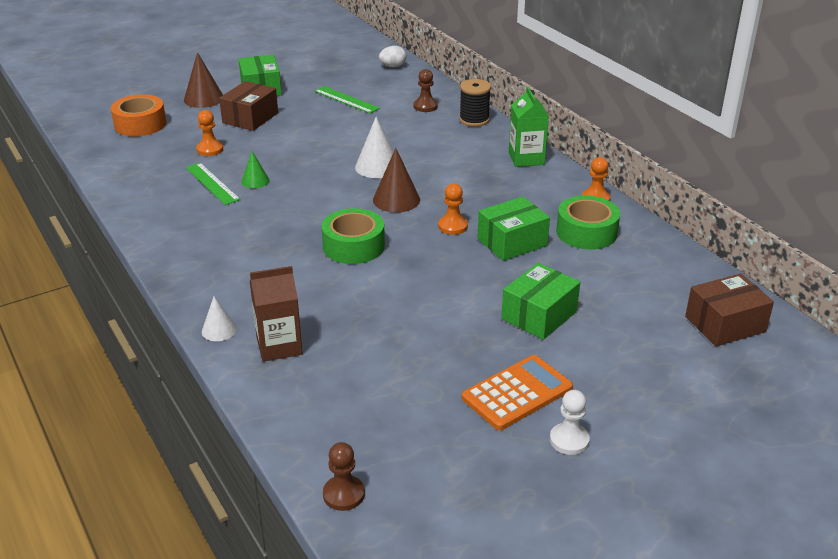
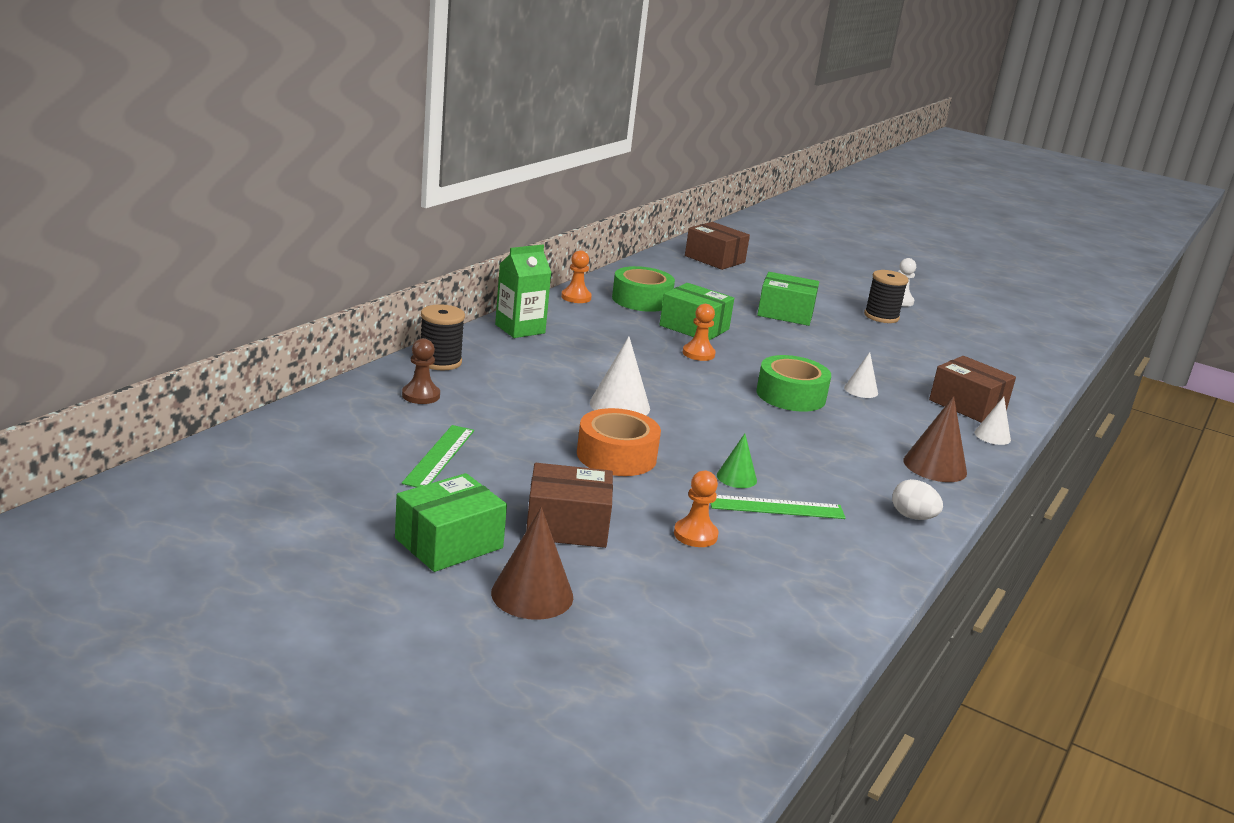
camera: 120 degrees left, 10 degrees down
(140, 124) = (684, 633): orange tape -> orange tape (616, 456)
(212, 183) = (776, 507): green ruler -> green ruler turned 60 degrees clockwise
(279, 346) = (967, 405): brown carton -> brown box
(343, 290) = (861, 390): none -> white cone
(343, 494) = (1049, 359): brown pawn -> none
(393, 66) = (279, 437): white egg -> white egg (912, 517)
(396, 199) = (680, 386): brown cone -> brown cone (935, 466)
(517, 393) = (881, 316): orange calculator -> black spool

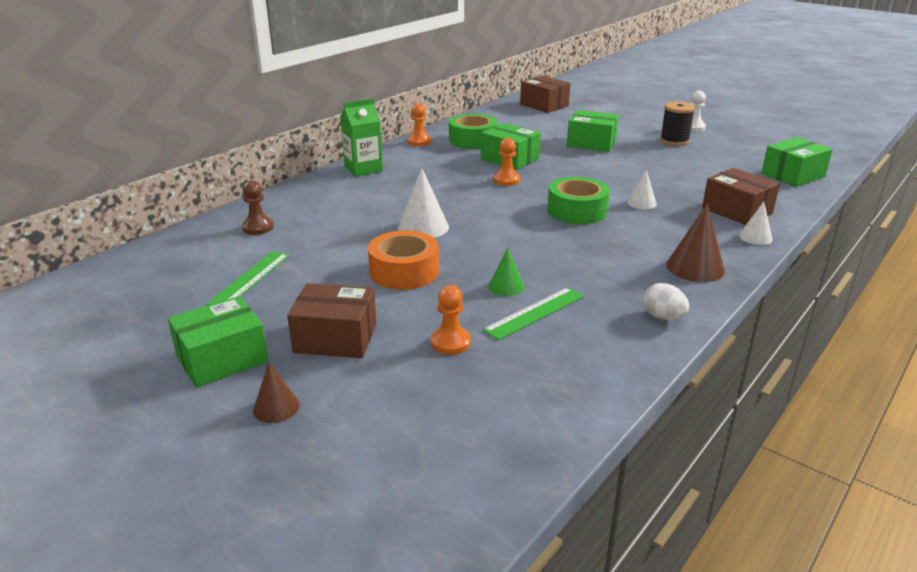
camera: 10 degrees right, 5 degrees up
(440, 362) = (286, 199): black spool -> none
(532, 594) = (276, 407): brown cone -> brown cone, size x0.61
(776, 507) = (535, 313): green ruler -> green ruler turned 45 degrees counterclockwise
(1021, 367) = (792, 175): none -> green box

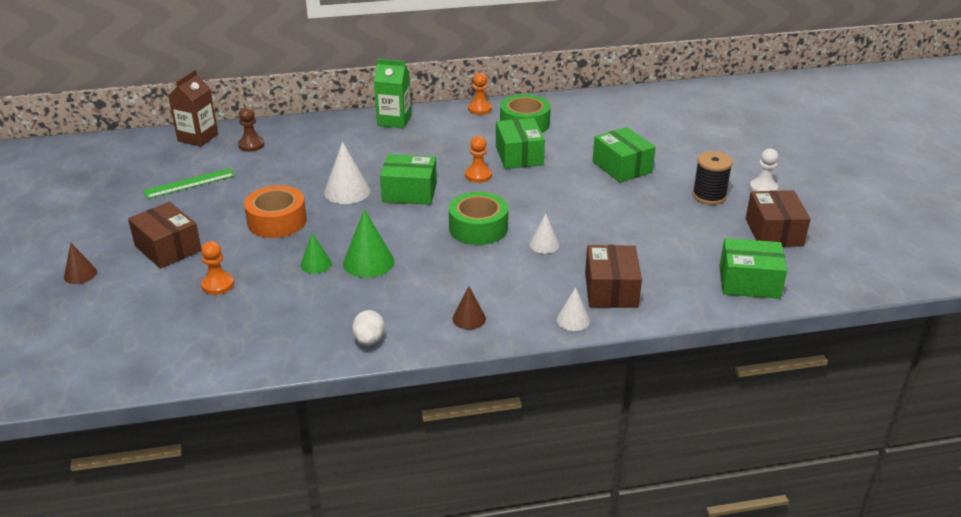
camera: 40 degrees right, 5 degrees up
(184, 241) = (198, 137): none -> brown carton
(222, 359) = (100, 231): green box -> green box (409, 192)
(535, 313) = (298, 292): green ruler -> none
(544, 105) = (662, 107): brown box -> brown box (774, 232)
(545, 266) = (368, 262): none -> green cone
(695, 267) = (469, 318): brown cone -> brown cone, size x0.61

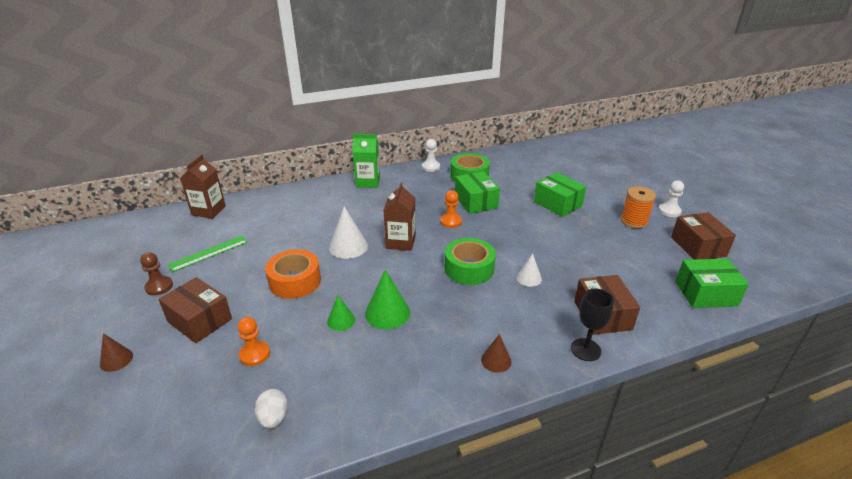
camera: 10 degrees left, 0 degrees up
(251, 145) = (256, 213): brown pawn -> brown pawn (159, 286)
(369, 341) = (414, 398): white egg -> white egg (273, 418)
(409, 192) = (400, 242): green box -> brown carton
(480, 109) = (431, 167): orange pawn -> white pawn
(573, 320) = (585, 349): white cone -> black goblet
(709, 196) = (634, 221): black spool -> orange spool

